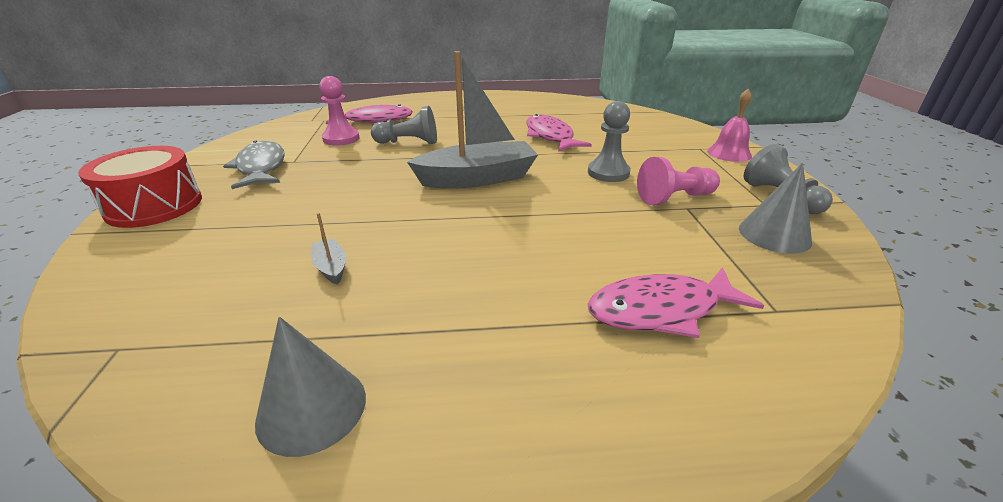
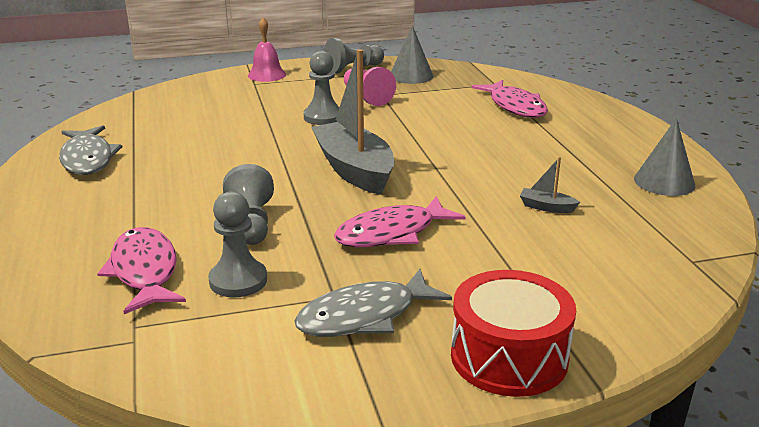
camera: 100 degrees left, 5 degrees down
(331, 267) = (546, 207): grey boat -> grey boat turned 60 degrees clockwise
(341, 139) = (238, 280): pink pawn -> grey pawn
(532, 105) = (87, 159): none -> grey fish
(550, 136) = (224, 143): pink fish -> pink fish (391, 233)

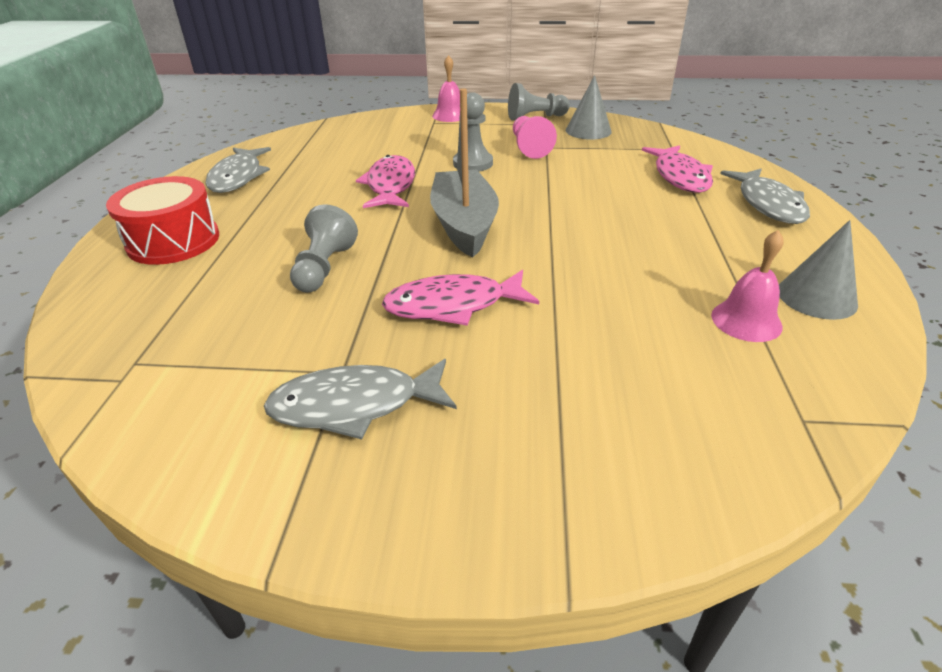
camera: 20 degrees right, 10 degrees up
(145, 271) = (191, 302): pink fish -> pink fish (390, 185)
(238, 280) = (264, 331): grey pawn -> none
(509, 357) = (479, 508): red drum -> red drum (173, 241)
(546, 207) = (647, 305): grey boat -> none
(596, 120) = (768, 204): none -> grey fish
(624, 206) = (746, 320): none -> pink bell

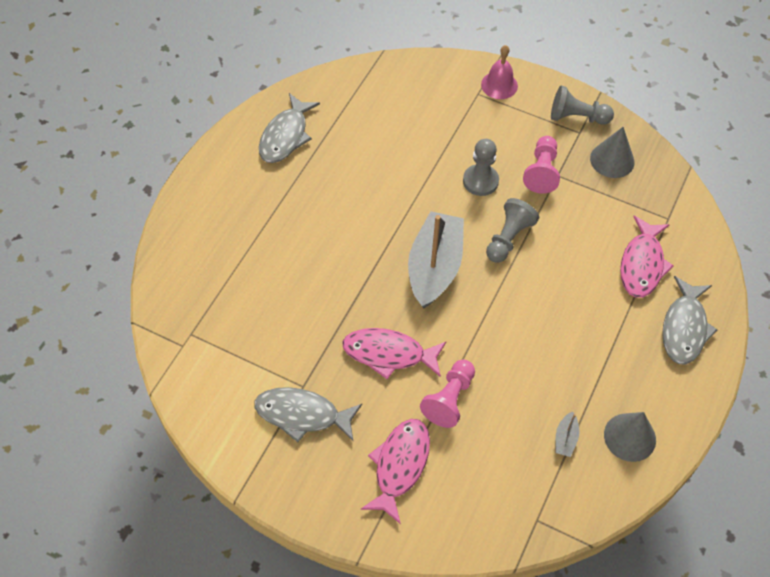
camera: 20 degrees right, 20 degrees up
(173, 241) = (226, 213): red drum -> none
(324, 268) = (319, 283): grey pawn -> grey pawn (508, 238)
(390, 185) = (400, 192): pink fish -> pink fish (400, 465)
(566, 325) = (449, 399): none -> pink pawn
(746, 320) = (565, 439): pink bell -> grey boat

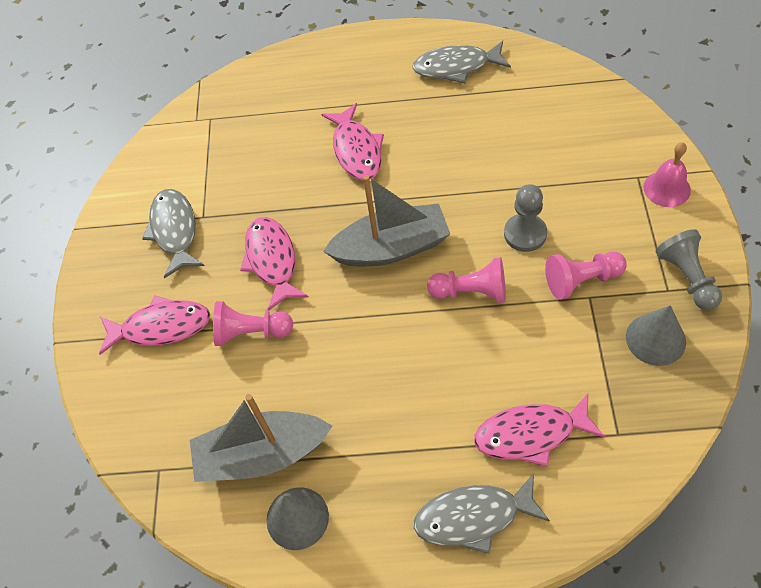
camera: 70 degrees right, 0 degrees up
(318, 243) = (356, 150): none -> pink fish
(508, 238) = (471, 291): grey pawn -> pink pawn
(565, 439) = (262, 455): grey boat -> grey boat, size x2.48

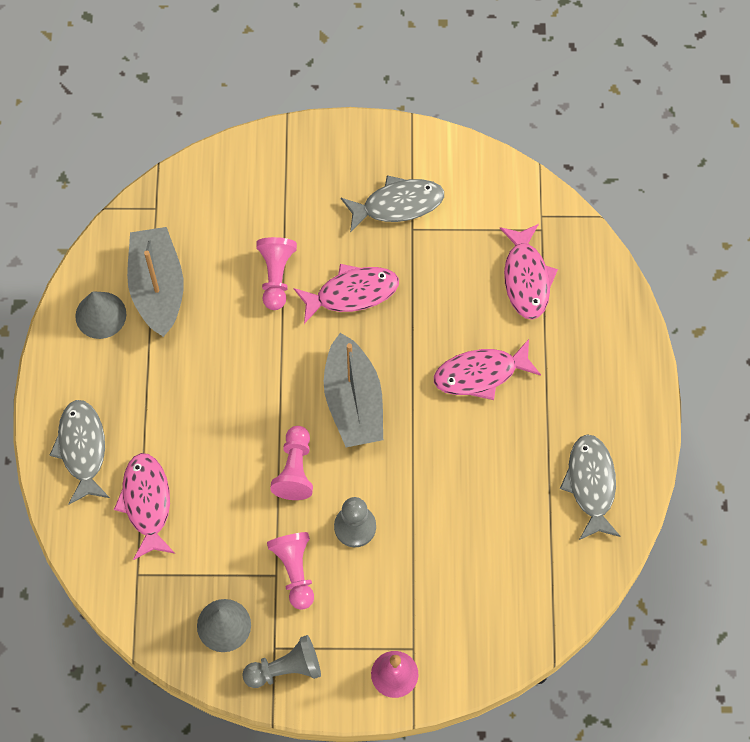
camera: 85 degrees right, 10 degrees up
(161, 327) = (291, 200): pink fish -> pink fish (526, 278)

